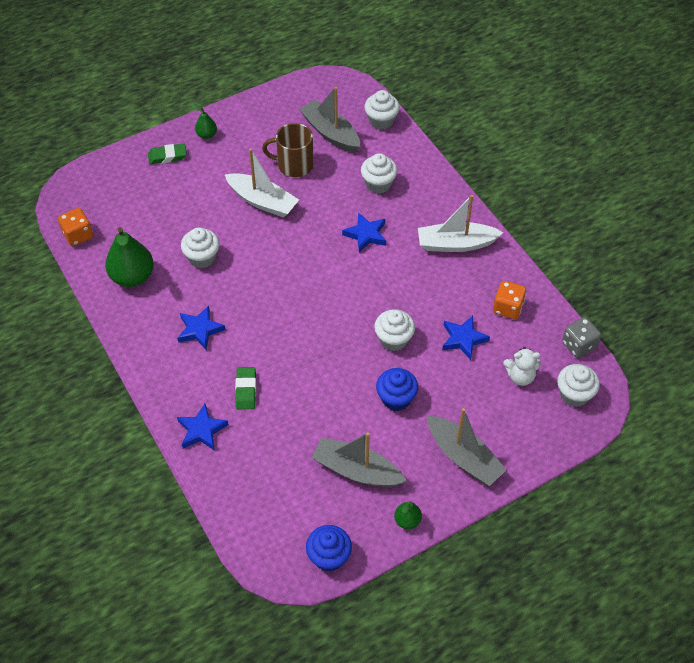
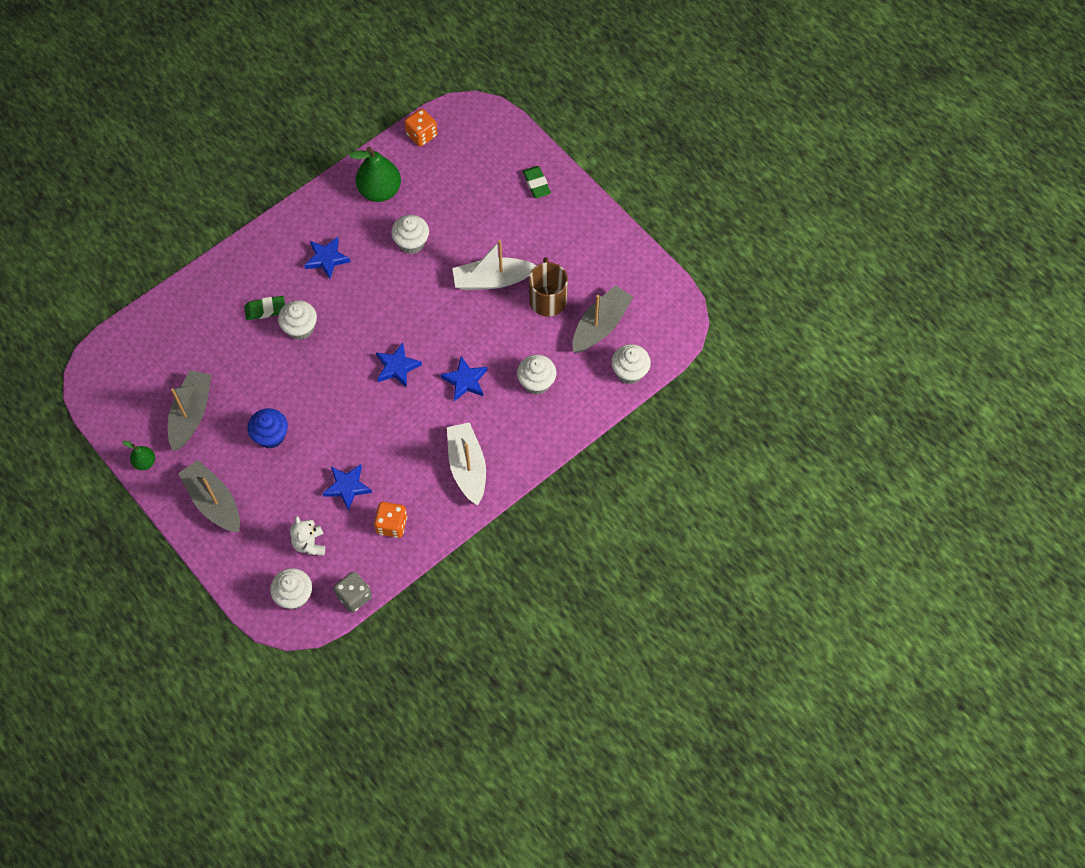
camera: 80 degrees right, 10 degrees up
(202, 430) = (220, 283): blue star -> blue star (397, 367)
(206, 135) = (573, 212): green pear -> none
(262, 201) = (492, 280): white boat -> white boat turned 60 degrees clockwise
(329, 557) = (106, 405): blue cupcake -> none
(393, 339) = (338, 424): white cupcake -> white cupcake (300, 328)
(463, 457) = (214, 502): grey boat -> grey boat turned 105 degrees clockwise

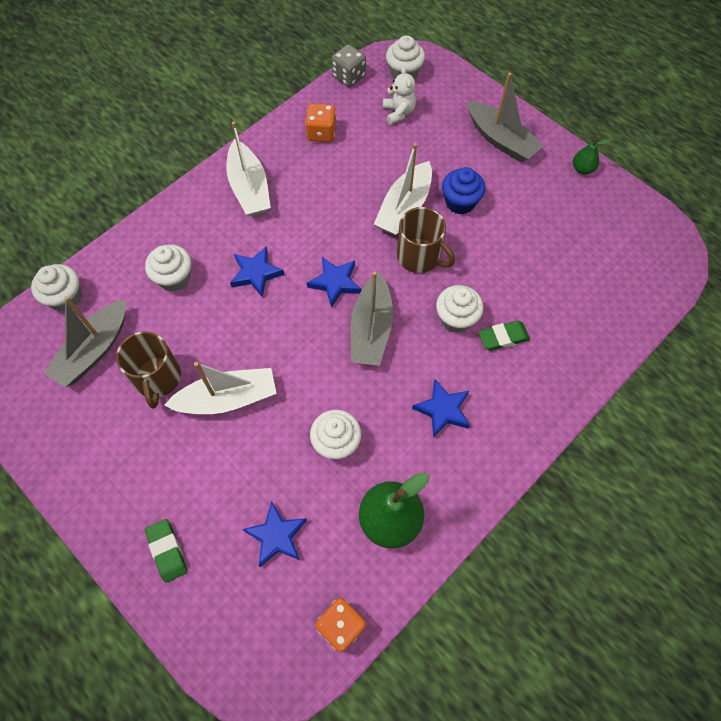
camera: 175 degrees right, 0 degrees up
(191, 414) = (551, 217): grey boat -> grey boat (371, 329)
(319, 385) = (419, 256): none -> brown mug
(324, 434) = (404, 208): none -> white boat
(347, 487) = (371, 161): blue star -> blue star (276, 536)

